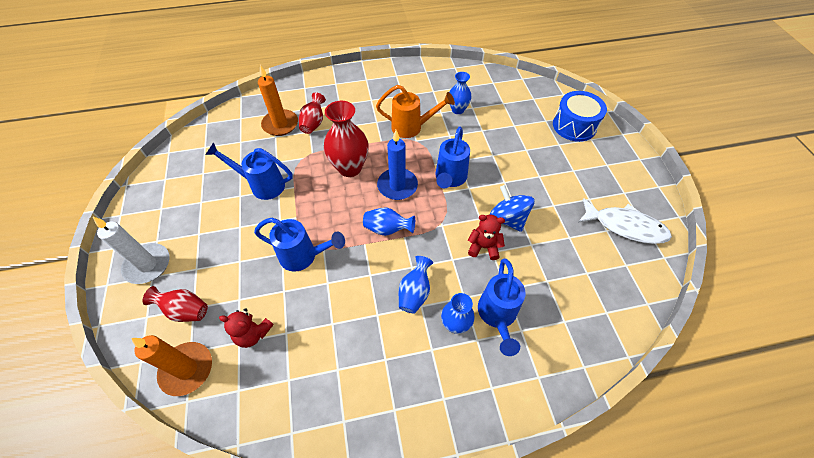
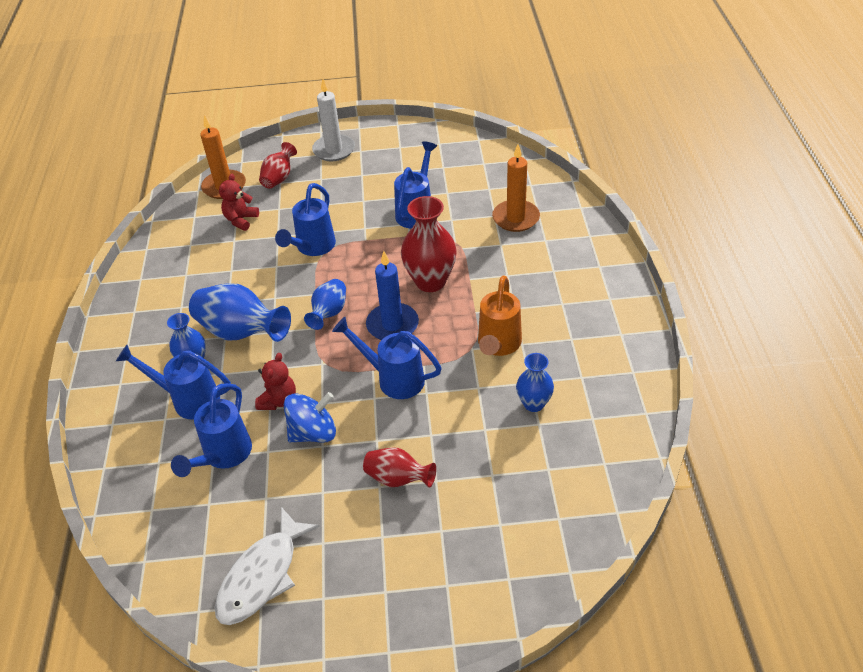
camera: 100 degrees right, 10 degrees down
(313, 123) = (515, 247): red vase -> red vase (398, 479)
(415, 292) = (241, 332): blue vase -> blue vase, size x1.68
(544, 273) = (223, 456): none -> blue watering can
(574, 126) = (482, 566): blue drum -> none

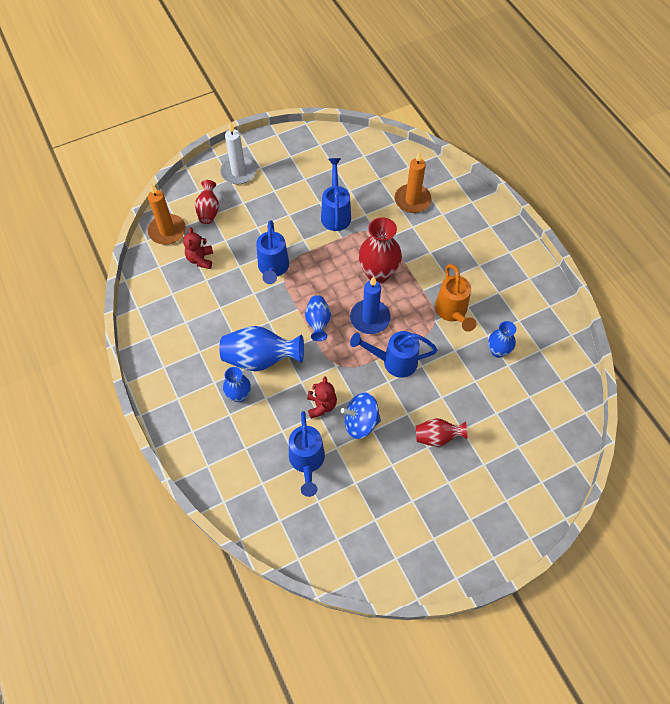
camera: 25 degrees left, 15 degrees up
(188, 399) = (254, 427): blue watering can -> none
(262, 575) = (385, 538): white fish -> none
(313, 432) = (360, 422): blue spinning top -> blue spinning top turned 135 degrees counterclockwise

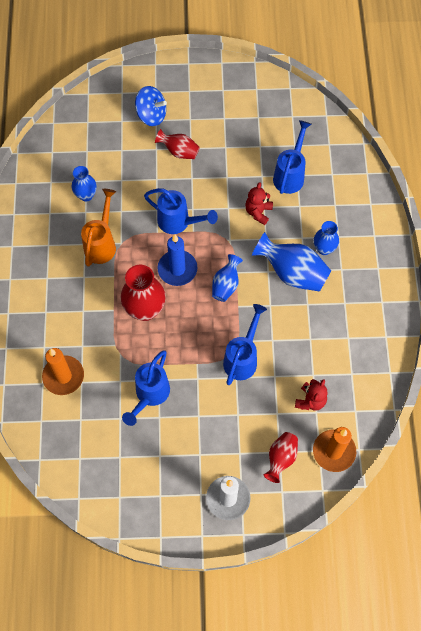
camera: 155 degrees left, 5 degrees up
(360, 422) = (233, 186): blue spinning top -> blue spinning top (151, 115)

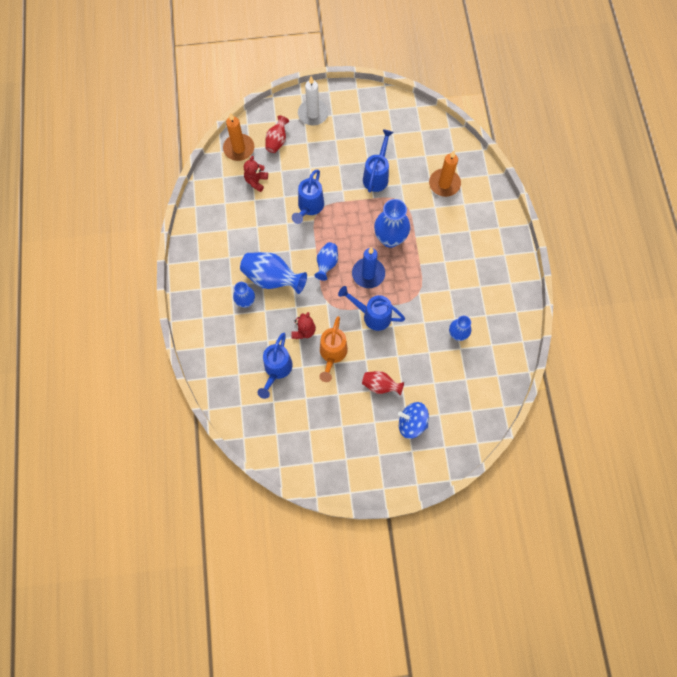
camera: 175 degrees right, 5 degrees up
(102, 243) = (435, 291): orange watering can -> orange watering can (332, 354)
(145, 309) = (390, 238): red vase -> blue vase

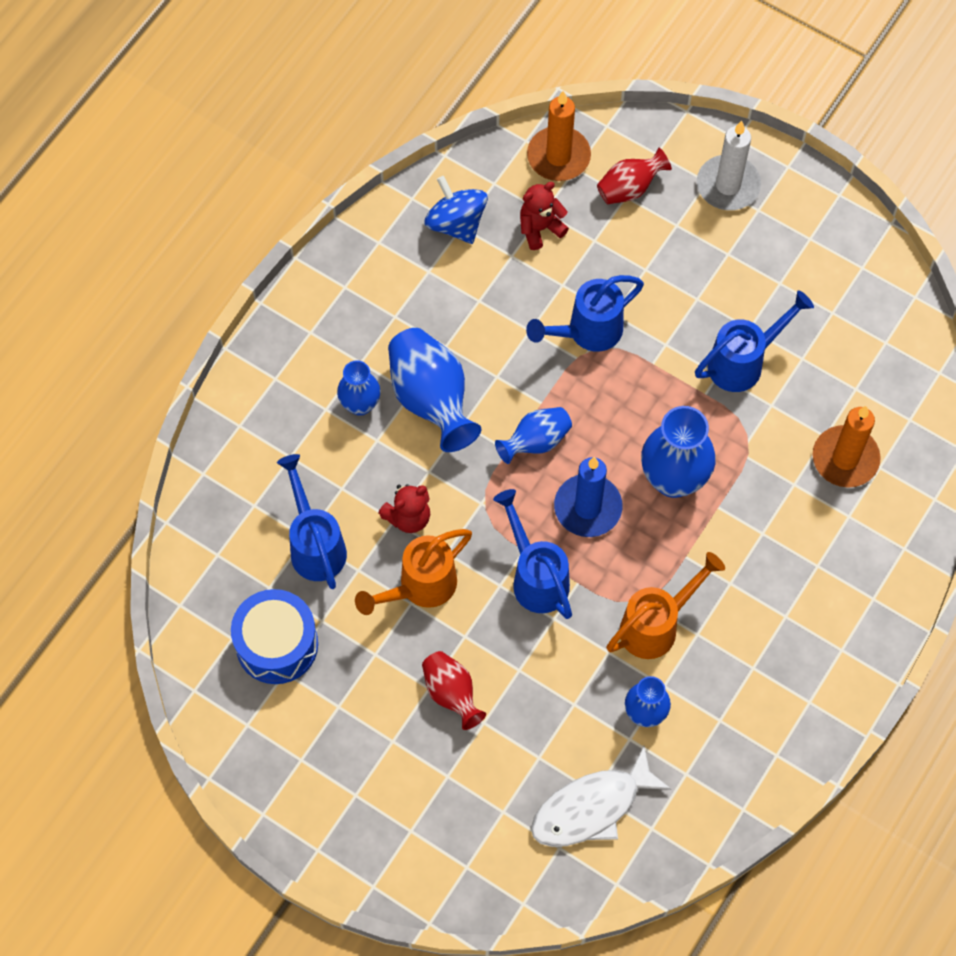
camera: 40 degrees right, 5 degrees down
(276, 370) = (315, 544): blue watering can -> blue watering can turned 105 degrees clockwise
(296, 421) = (277, 644): none -> blue drum
(412, 423) = (448, 789): blue spinning top -> blue spinning top (456, 223)
(432, 298) = (657, 625): none -> orange watering can
(469, 385) = (592, 807): none -> white fish

